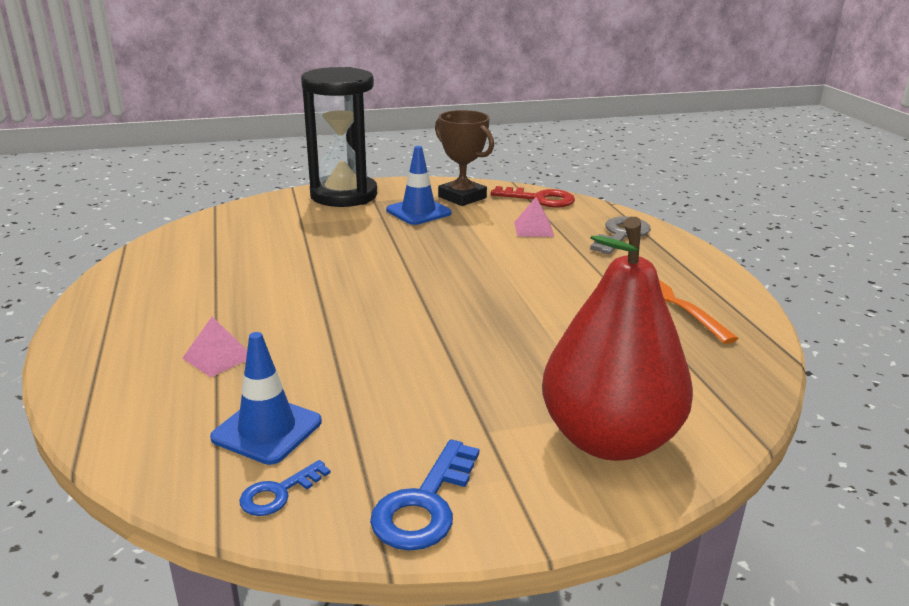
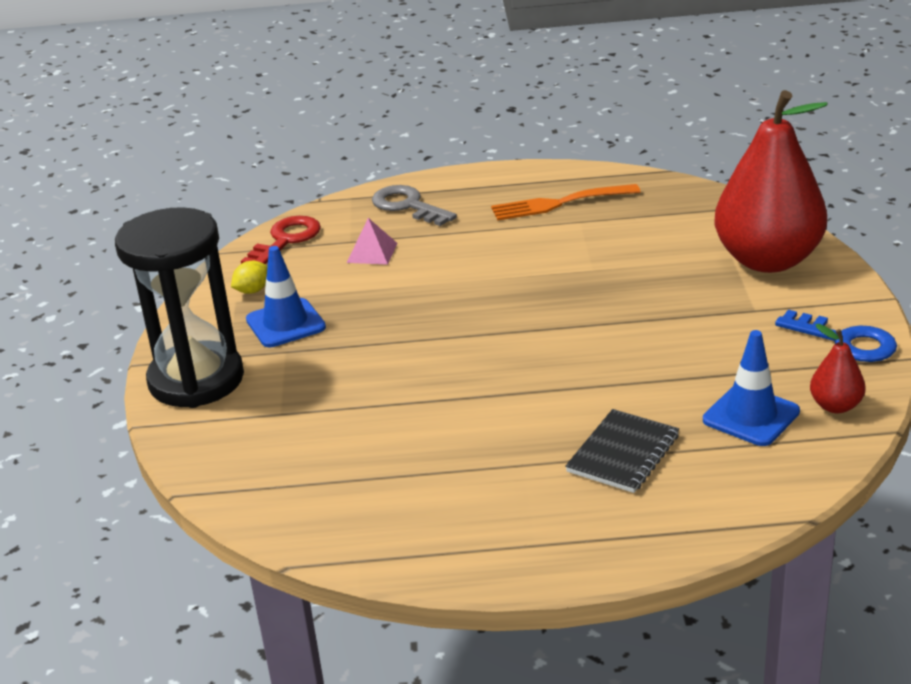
camera: 75 degrees left, 5 degrees up
(218, 357) = (623, 453): pink pyramid -> black notebook
(278, 493) = (835, 406): blue key -> red pear
(462, 197) = (252, 291): brown trophy -> yellow lemon

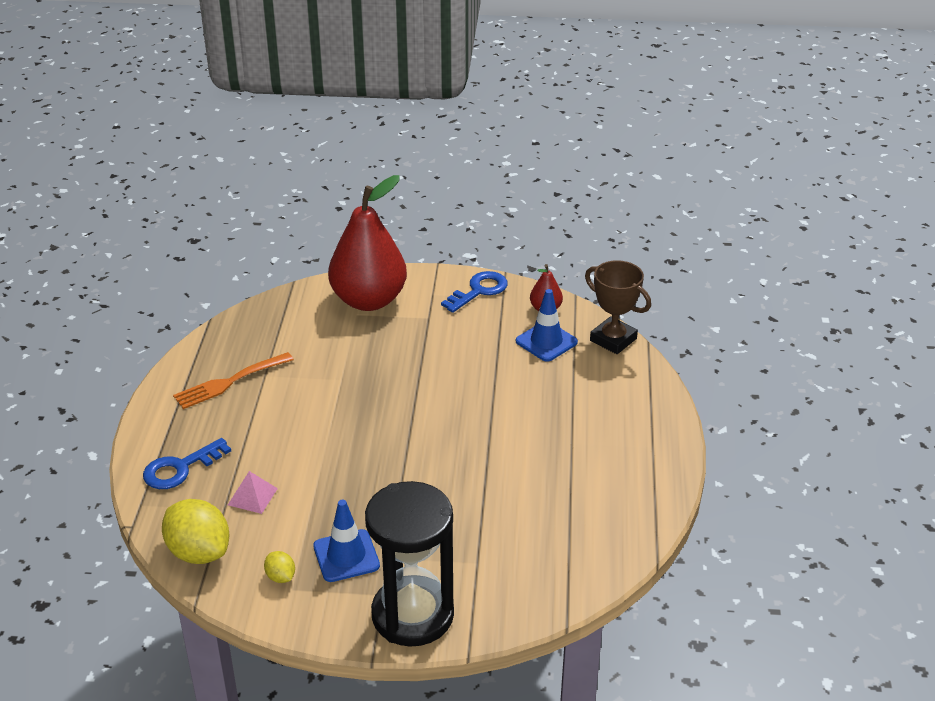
camera: 85 degrees left, 5 degrees up
(286, 240) = (199, 552): red key -> yellow lemon
(408, 206) = (180, 468): grey key -> blue key
(559, 203) = (229, 382): orange fork -> orange fork turned 60 degrees clockwise
(623, 453) = (571, 398): black notebook -> none
(791, 481) = (613, 340): none -> brown trophy

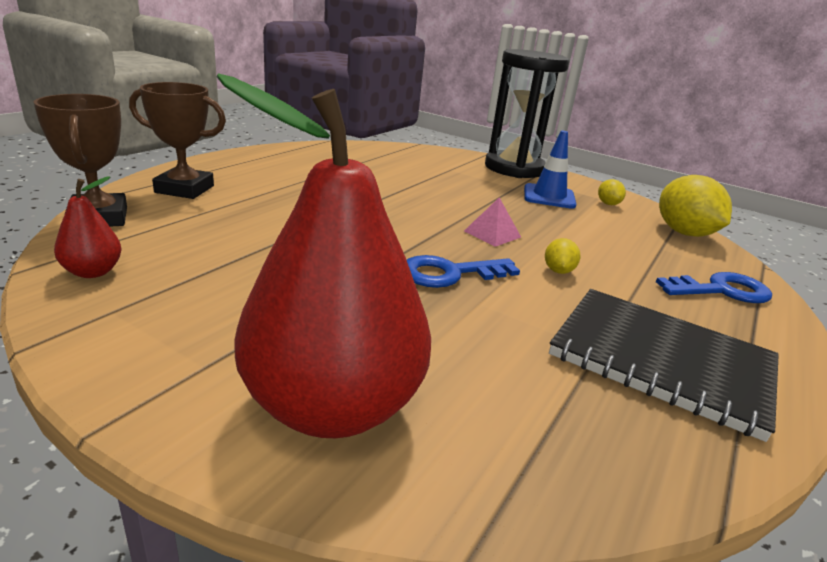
camera: 155 degrees left, 10 degrees down
(229, 382) = (661, 361): orange fork -> black notebook
(252, 496) = (629, 246): pink pyramid -> pink pyramid (492, 234)
(303, 432) = (558, 271): none -> yellow lemon
(479, 291) = (124, 336): blue key -> blue key (450, 273)
(546, 342) = (170, 242): blue traffic cone -> none
(622, 390) = (184, 189): none -> brown trophy

